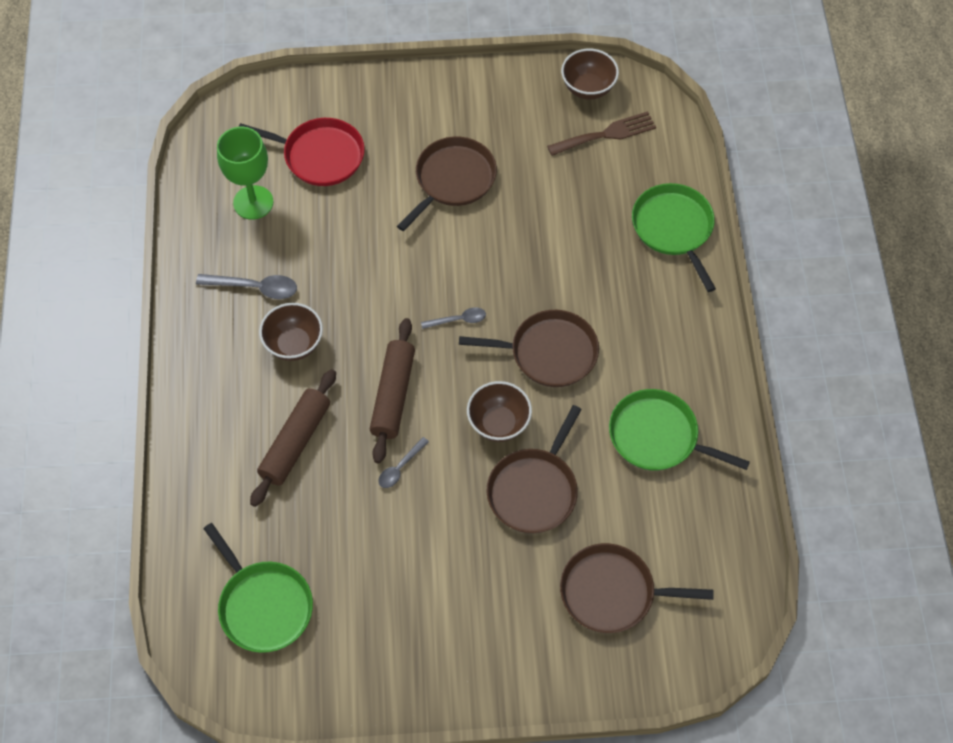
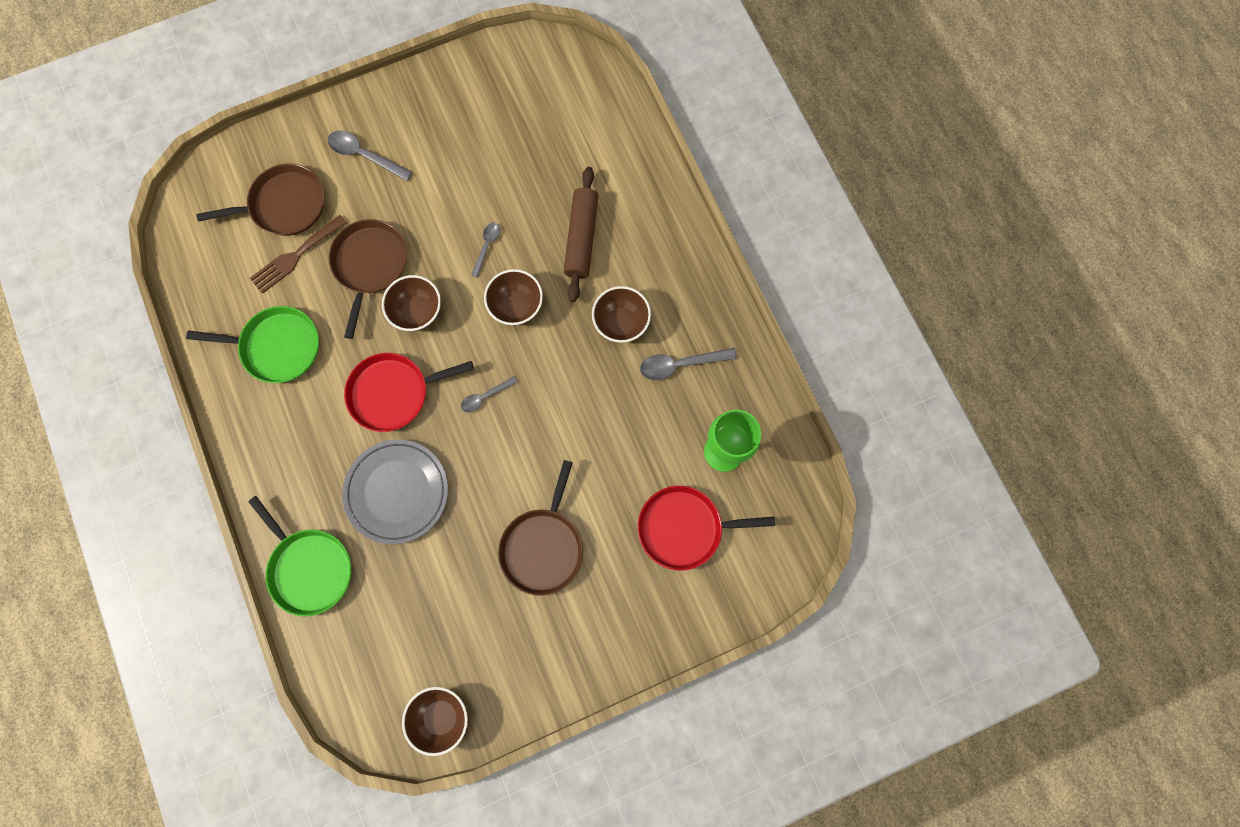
camera: 160 degrees right, 15 degrees up
(263, 605) = (550, 108): green pan -> none
(393, 395) = (516, 306): brown rolling pin -> brown bowl
(502, 622) = (364, 155): none -> grey spoon
(549, 352) = (393, 393): brown pan -> red pan
(573, 264) = (397, 492): none -> grey plate
(606, 134) = (405, 661): brown fork -> brown fork (295, 256)

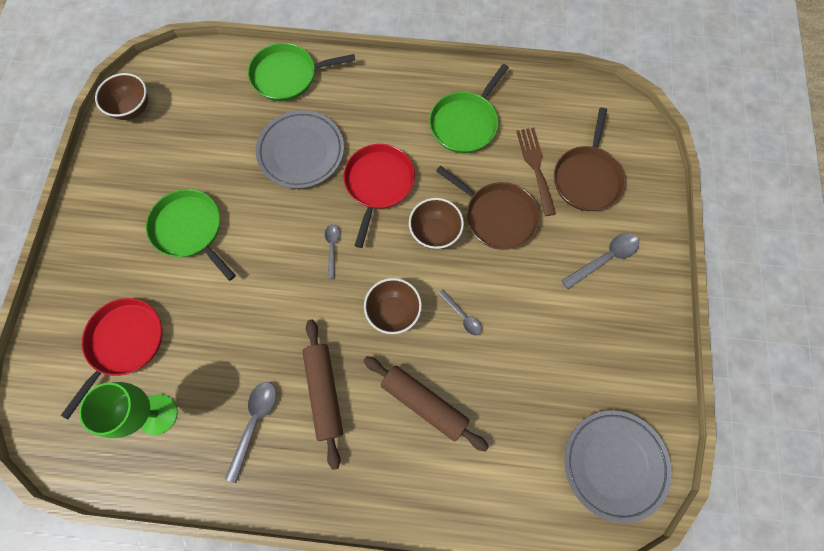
camera: 120 degrees right, 5 degrees down
(543, 547) = (190, 229): brown pan -> green pan
(544, 77) = (614, 464): none -> grey plate
(621, 323) = (324, 392): brown bowl -> brown rolling pin

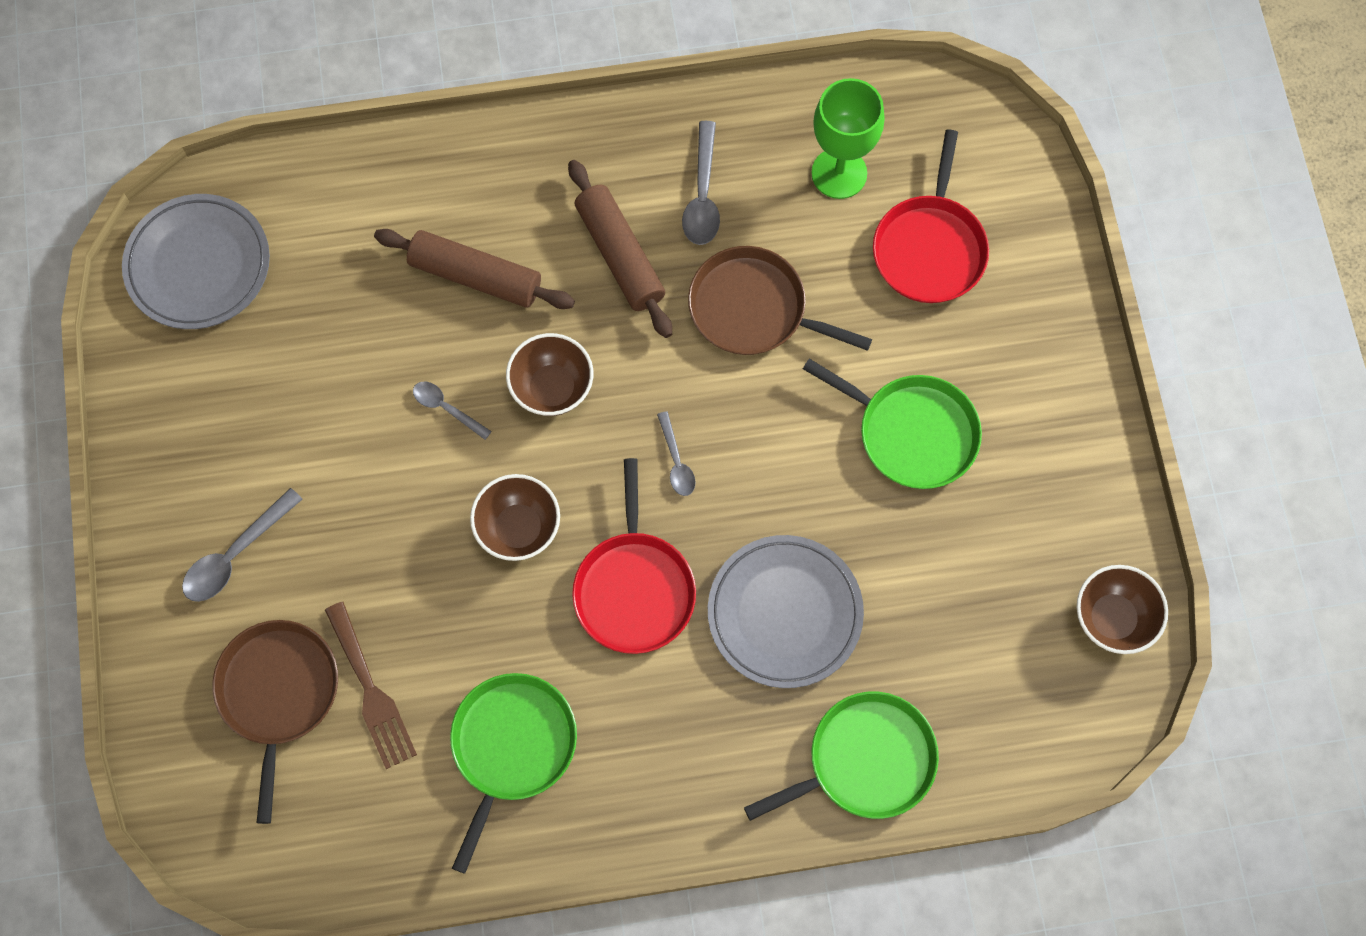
camera: 165 degrees right, 0 degrees up
(497, 216) = (422, 582): brown pan -> brown pan (753, 309)

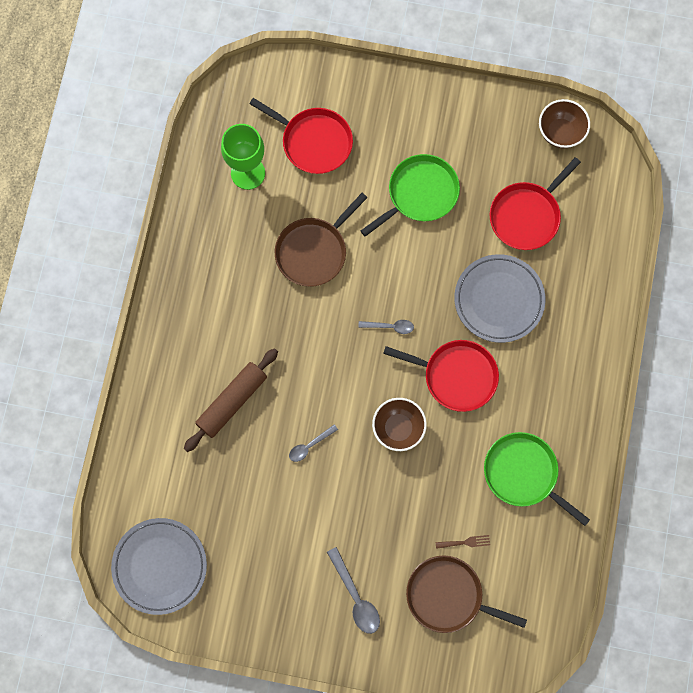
camera: 70 degrees left, 5 degrees up
(371, 691) = (465, 542): brown fork -> brown fork, size x0.52
(552, 388) = (320, 381): brown bowl -> none
(620, 255) = (251, 314): brown rolling pin -> none
(702, 195) = (231, 254): grey spoon -> none
(865, 760) = (594, 288): green pan -> none
(945, 611) = (527, 215): none -> red pan

